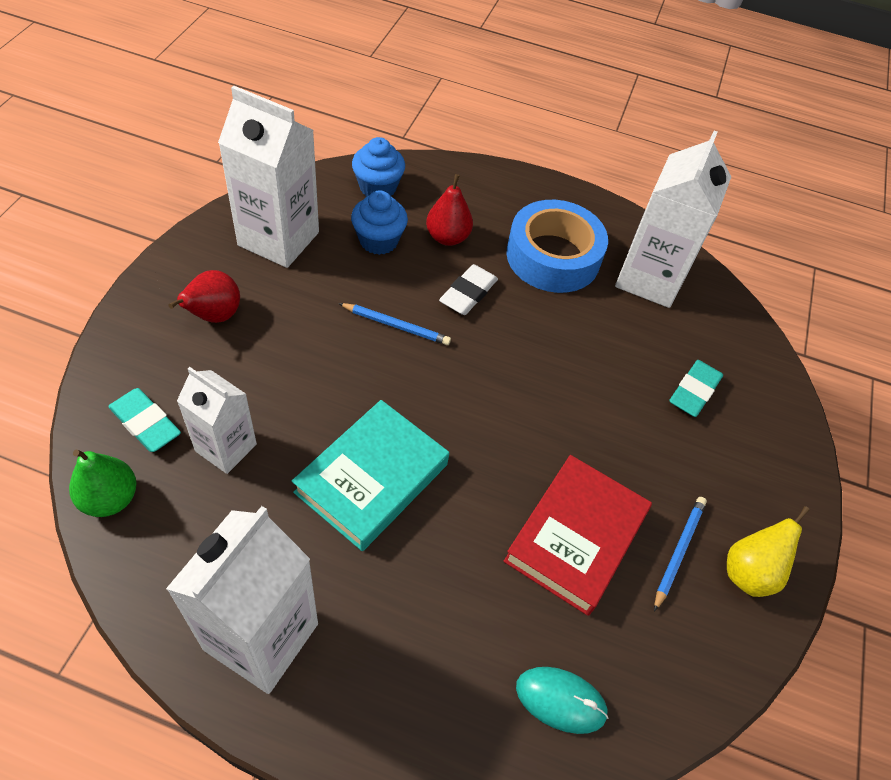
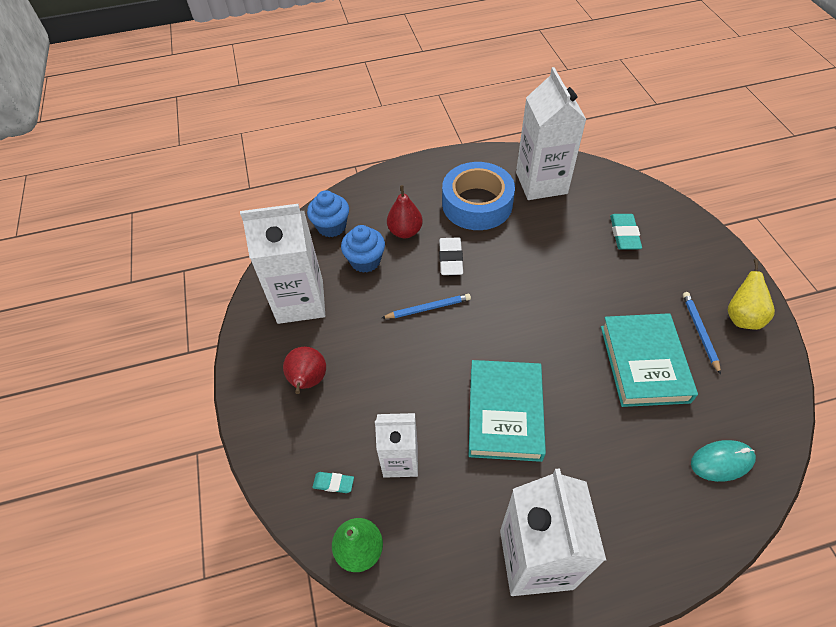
camera: 25 degrees left, 0 degrees up
(145, 423) = (333, 483): turquoise eraser -> turquoise eraser, size x0.59
(575, 537) = (643, 363): red book -> turquoise book

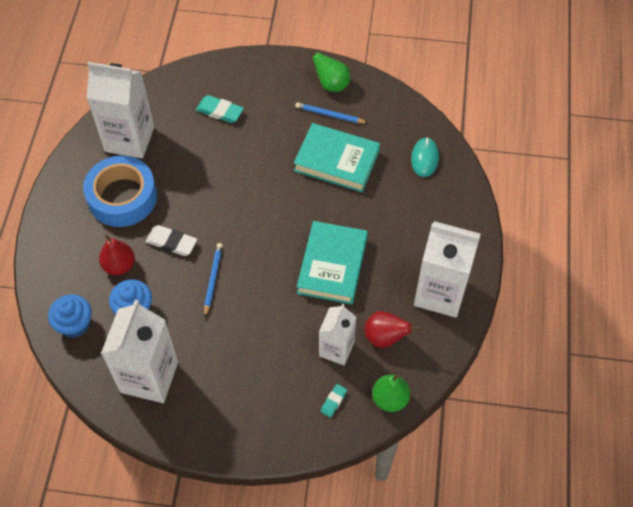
camera: 70 degrees left, 5 degrees up
(308, 381) = (235, 394): red pear -> red pear (385, 337)
(504, 413) = (332, 265): turquoise book -> turquoise book turned 75 degrees clockwise
(741, 317) = (331, 85): yellow pear -> green pear

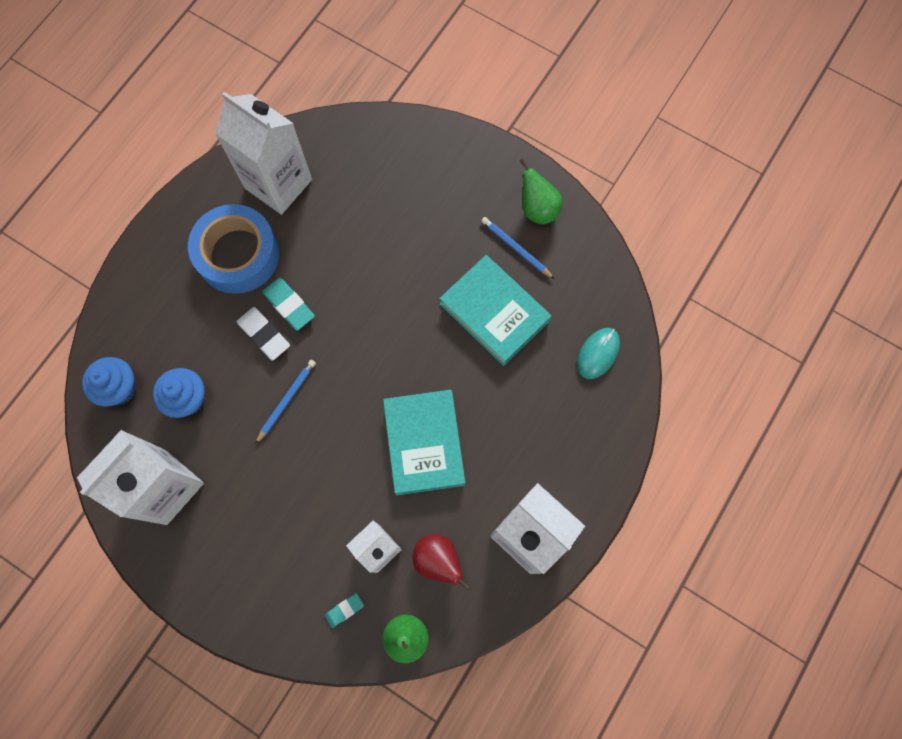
camera: 25 degrees right, 15 degrees up
(119, 265) = (196, 338): red pear -> none
(220, 111) = (393, 190): turquoise eraser -> turquoise eraser (289, 305)
(332, 265) = (424, 443): turquoise book -> turquoise book turned 45 degrees counterclockwise

